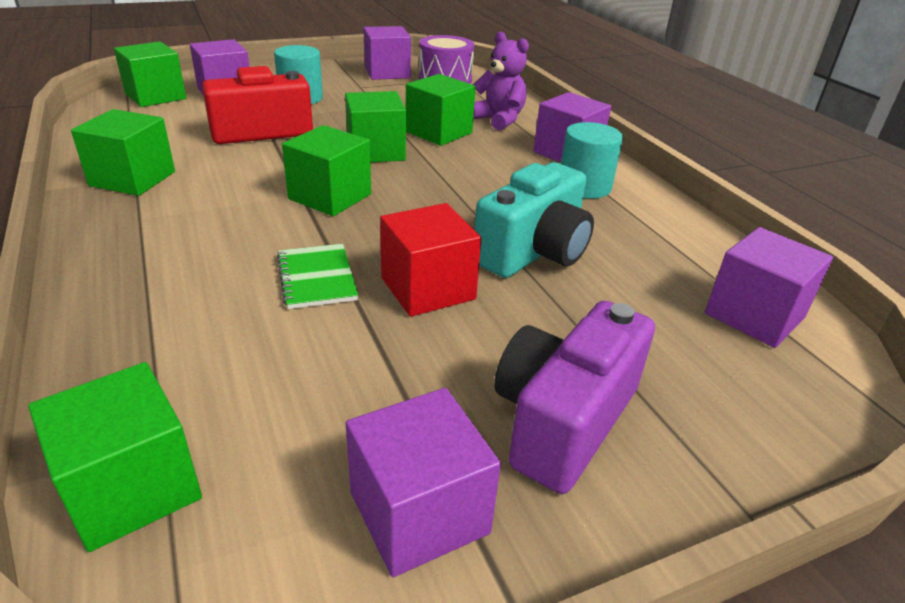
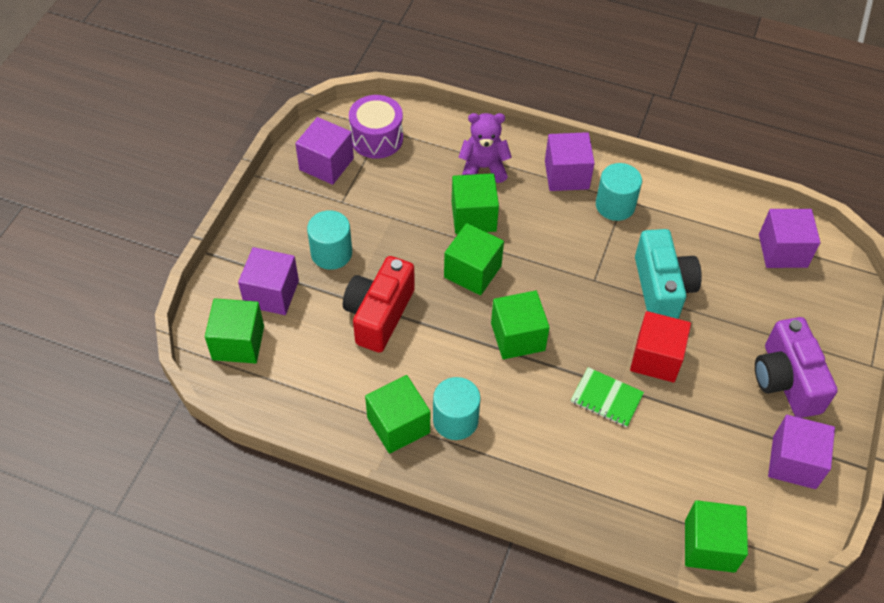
camera: 45 degrees left, 20 degrees up
(172, 203) = (455, 420): none -> turquoise cylinder

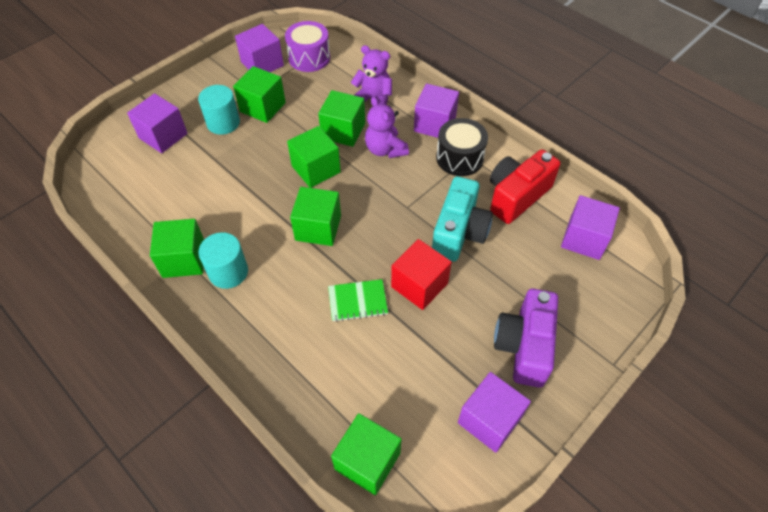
camera: 25 degrees right, 0 degrees up
(238, 343) = (117, 161): green cube -> green cube (262, 107)
(379, 314) = (226, 176): red camera -> red camera (516, 196)
(532, 223) = (385, 149): none -> purple teddy bear
(606, 398) = (357, 301): green notebook -> green notebook turned 60 degrees counterclockwise
(615, 205) = (459, 158): turquoise cylinder -> black drum

